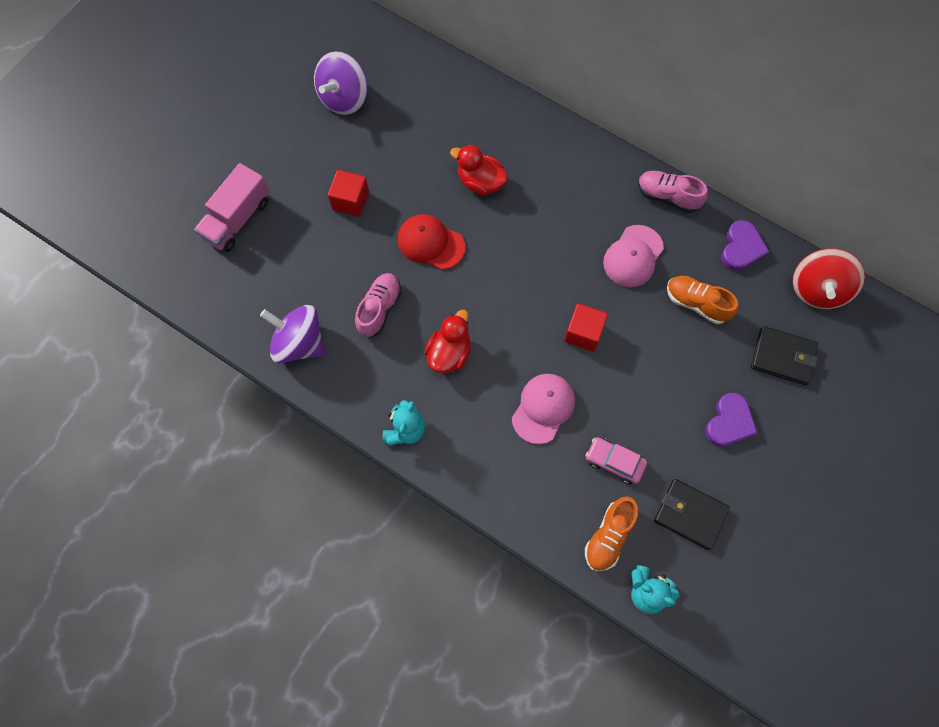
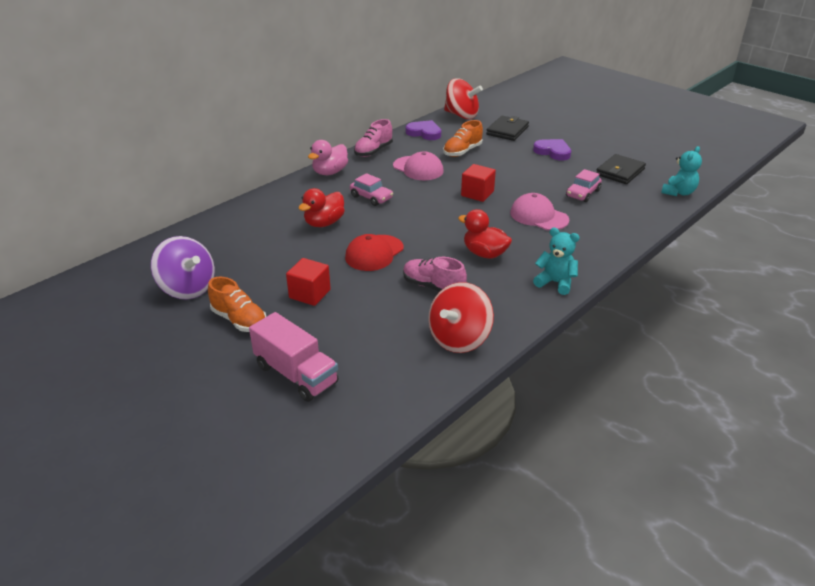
camera: 80 degrees left, 35 degrees down
(299, 343) = (459, 339): purple spinning top -> red spinning top
(547, 217) = (371, 197): none -> pink car
(598, 160) = (330, 172): none -> pink duck
(609, 536) = (640, 202): orange shoe -> orange shoe (239, 320)

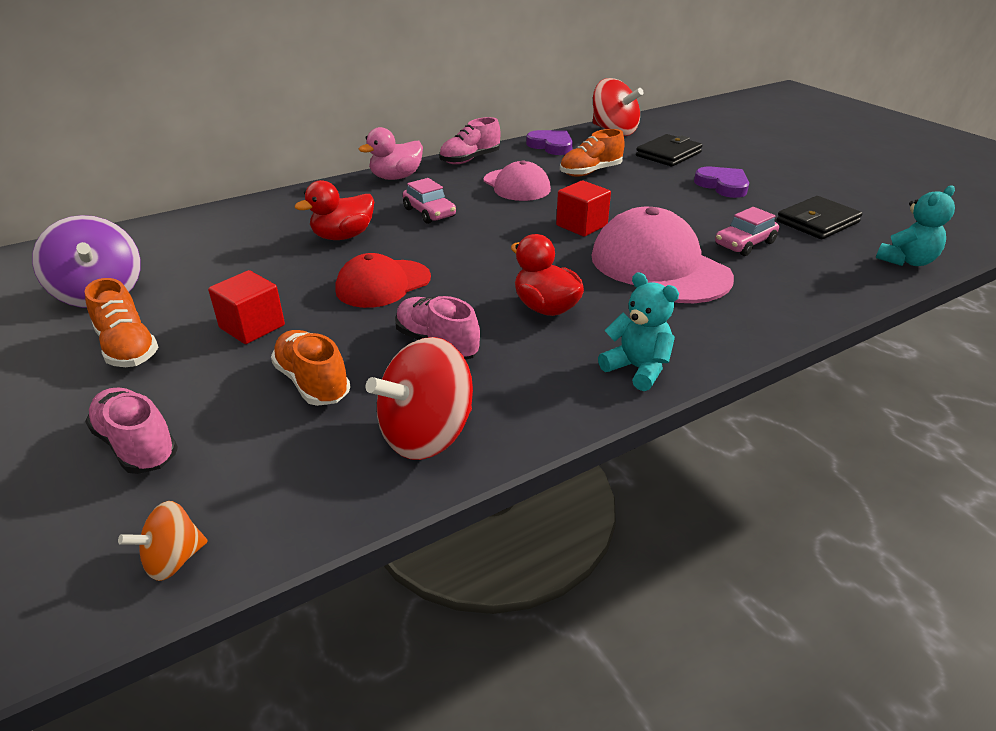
camera: 15 degrees right, 0 degrees up
(296, 374) = (137, 445): pink truck -> pink shoe
(366, 425) = (174, 560): none -> orange spinning top
(374, 321) = (313, 382): none -> orange shoe
(539, 216) = (659, 266): pink cap -> pink cap, size x1.59

